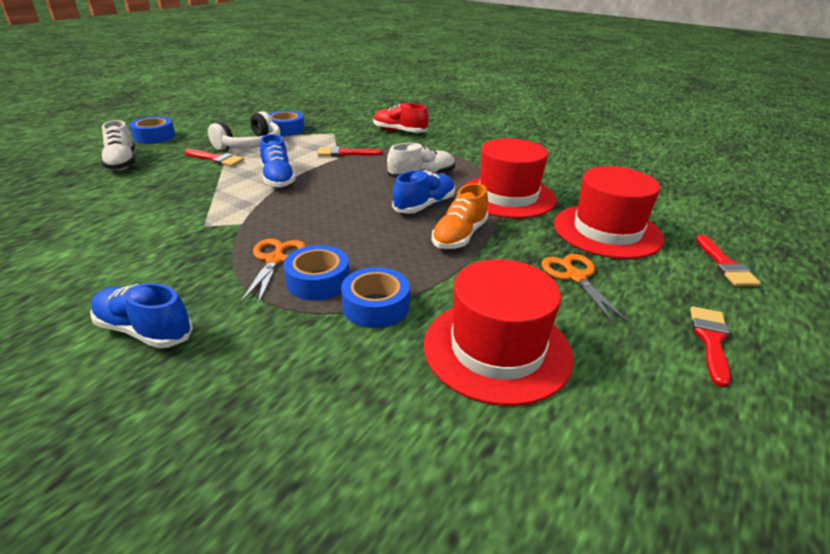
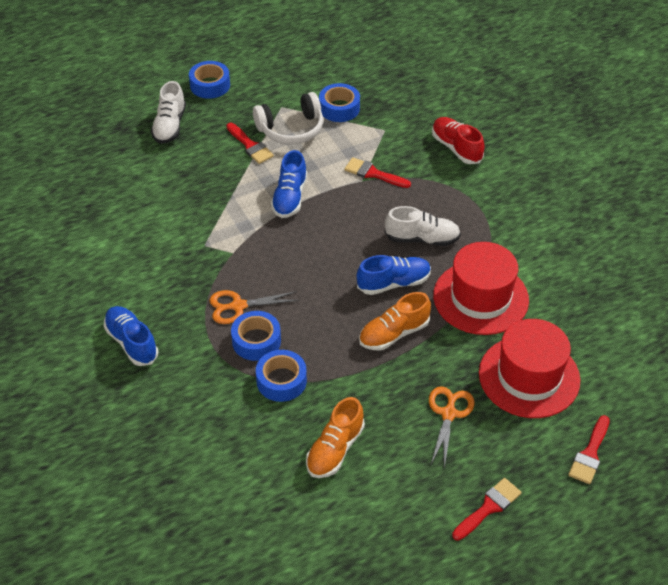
camera: 30 degrees right, 15 degrees up
(275, 260) = (238, 306): orange scissors -> orange scissors turned 135 degrees counterclockwise
(497, 349) = (335, 449): red hat -> orange shoe

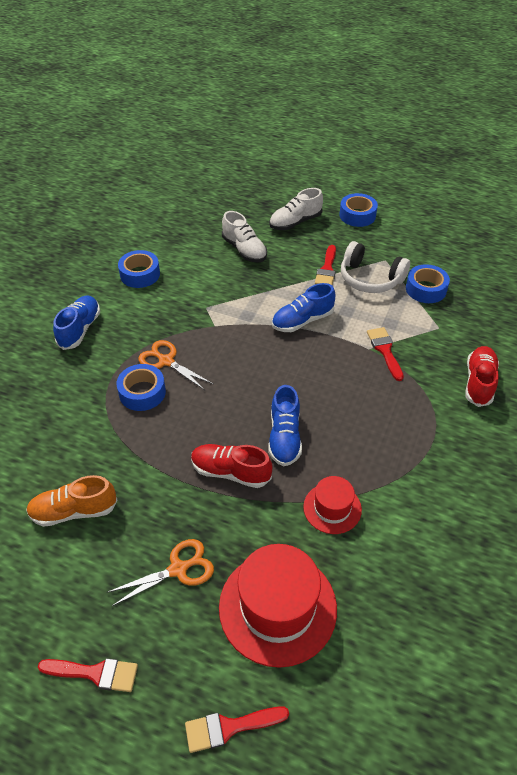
camera: 50 degrees right, 0 degrees up
(281, 381) = (116, 432): blue tape -> blue tape (140, 274)
(394, 283) = (284, 437): blue shoe -> blue shoe turned 60 degrees clockwise
(394, 333) = (230, 472): orange shoe -> red shoe
(422, 239) = (352, 425): white shoe -> white shoe (244, 250)
(480, 298) = (332, 508): red hat -> red hat, size x0.54

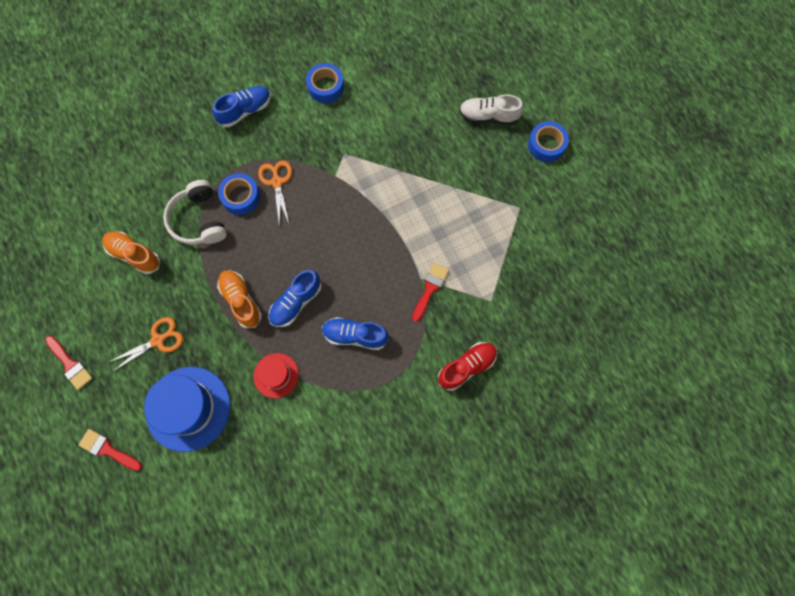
camera: 40 degrees right, 25 degrees up
(178, 569) = (158, 340): orange scissors -> orange scissors turned 45 degrees counterclockwise
(230, 472) = (241, 301): red shoe -> orange shoe
(244, 250) = (421, 117): white shoe -> none
(277, 607) = (188, 408): red hat -> blue hat
(302, 321) = (399, 217): blue shoe -> blue shoe (355, 335)
(327, 269) = (464, 183): red brush -> none
(370, 278) = (488, 217): white headphones -> white headphones (199, 220)
(426, 289) = (520, 259): blue tape -> none

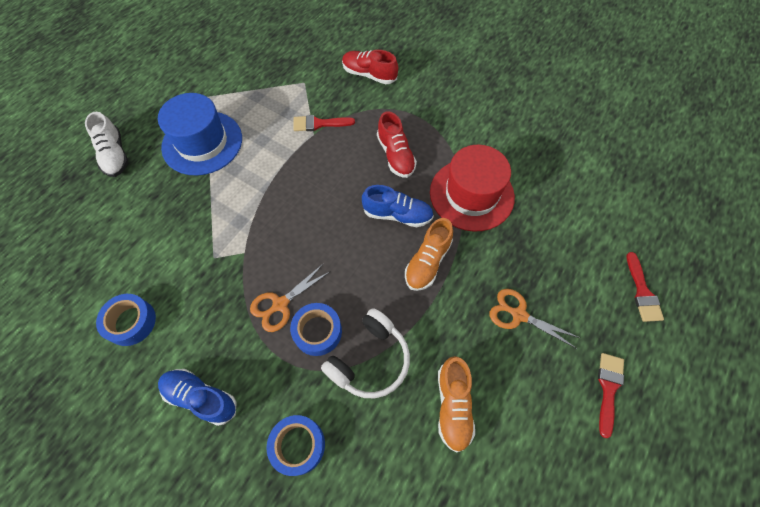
camera: 120 degrees left, 10 degrees down
(188, 408) = (553, 246): blue hat -> blue hat (202, 143)
(276, 375) = (471, 194): red hat -> red hat, size x1.83
(355, 335) = (395, 155): blue shoe -> red shoe
(546, 145) = (131, 102): blue tape -> blue tape (298, 445)

